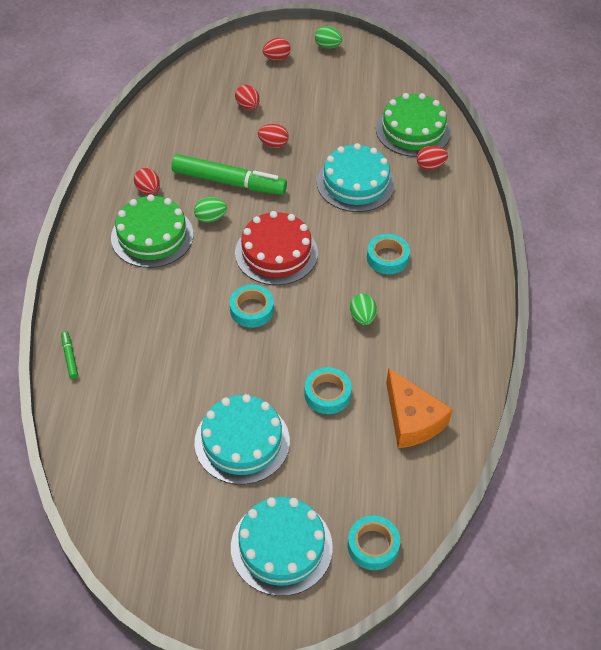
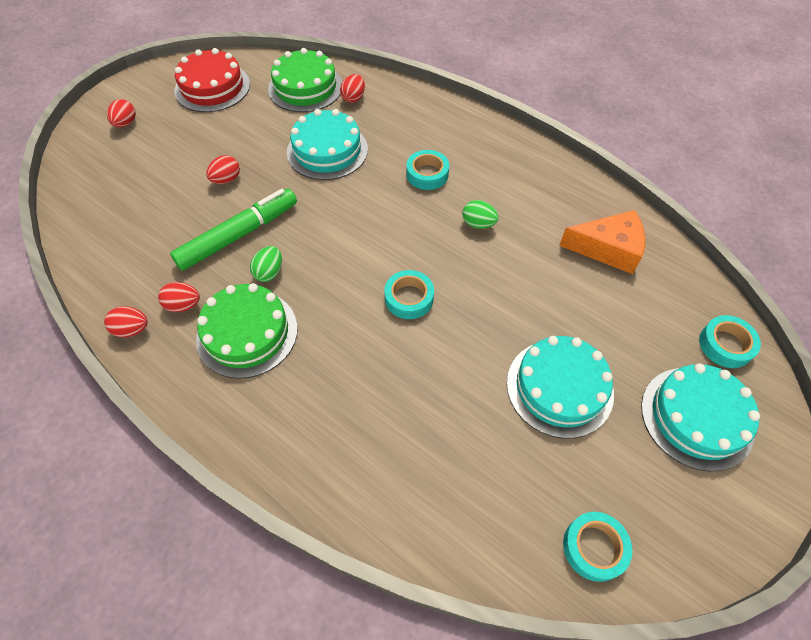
camera: 55 degrees left, 5 degrees up
(70, 357) = (346, 498): green marker -> none
(247, 106) = (160, 173): red egg -> red egg (132, 329)
(276, 253) = (357, 245): red cake -> red cake (212, 87)
(327, 46) = (153, 85): green egg -> none
(327, 394) = (545, 292): turquoise tape -> turquoise tape (594, 547)

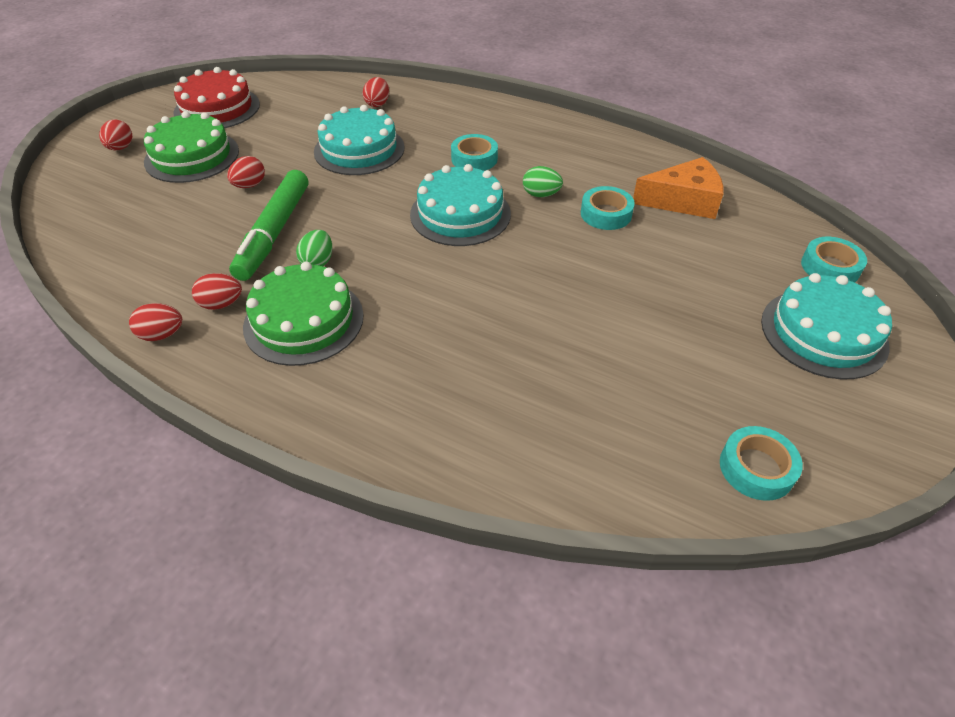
camera: 10 degrees left, 10 degrees down
(238, 235) = (274, 233): green marker -> green marker turned 150 degrees clockwise
(305, 87) = (322, 99): green cake -> green cake (192, 156)
(409, 298) = (483, 267): turquoise tape -> turquoise tape (606, 214)
(559, 387) = (671, 326): turquoise cake -> turquoise cake (460, 214)

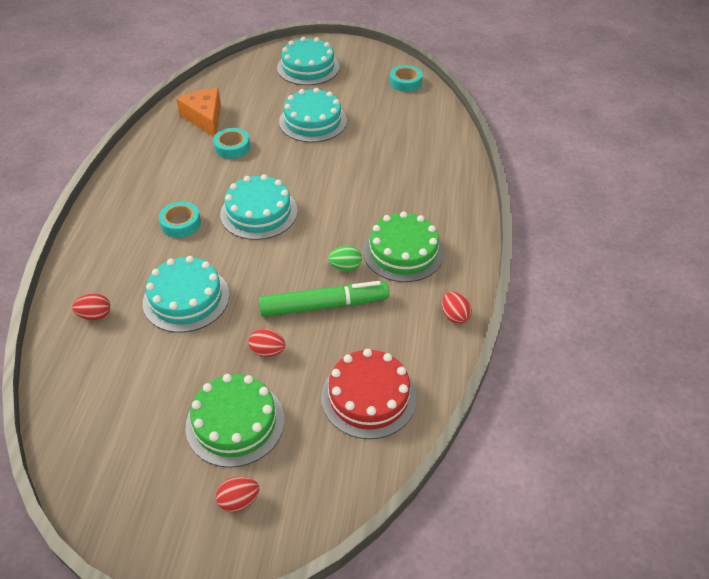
camera: 110 degrees left, 0 degrees up
(217, 108) = (131, 454): red cake -> red cake (368, 397)
(221, 304) = (411, 299): red egg -> none
(541, 194) = (220, 179): green egg -> none
(647, 302) = (313, 121): none -> turquoise cake
(830, 267) = (252, 66): turquoise tape -> none

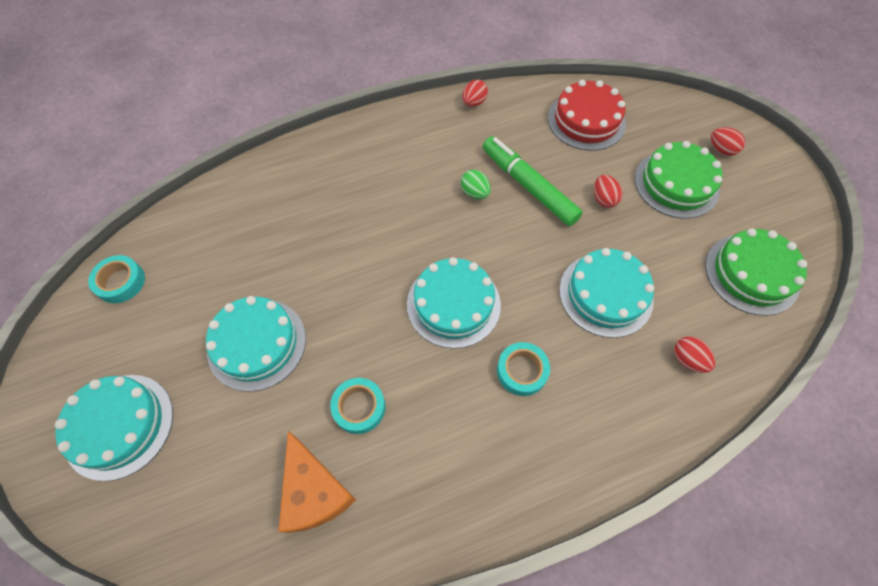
camera: 120 degrees left, 15 degrees up
(205, 118) = (314, 491): orange cheese -> orange cheese turned 60 degrees counterclockwise
(403, 252) = (426, 161): green cake -> green cake (751, 274)

